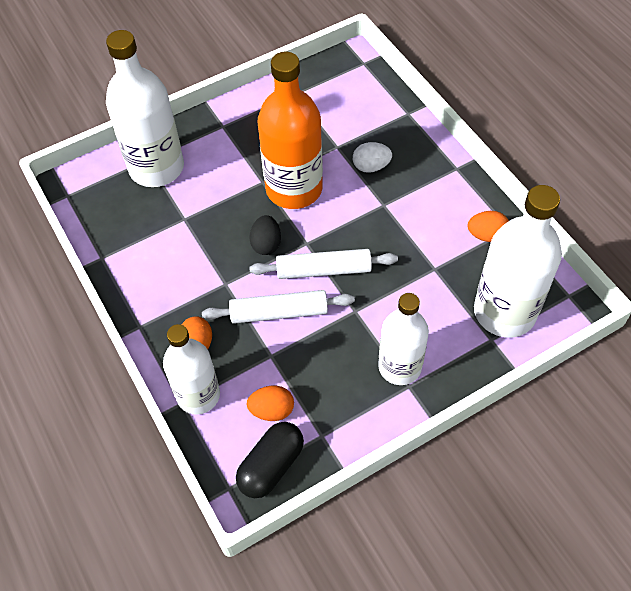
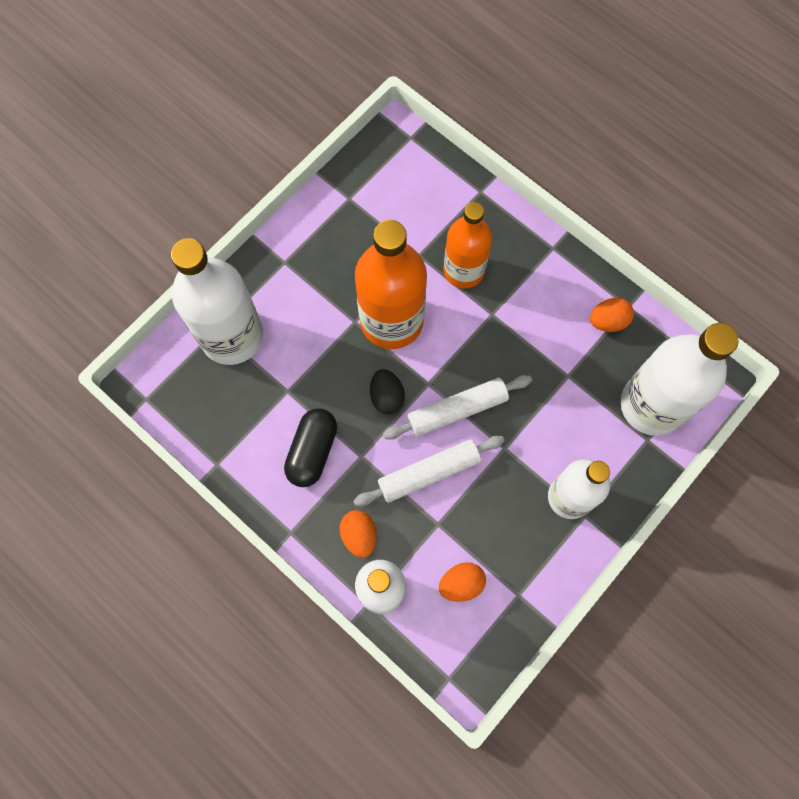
camera: 20 degrees left, 15 degrees up
(271, 466) = (482, 642): black capsule -> black capsule (312, 451)
(371, 166) = (463, 270): white egg -> orange bottle

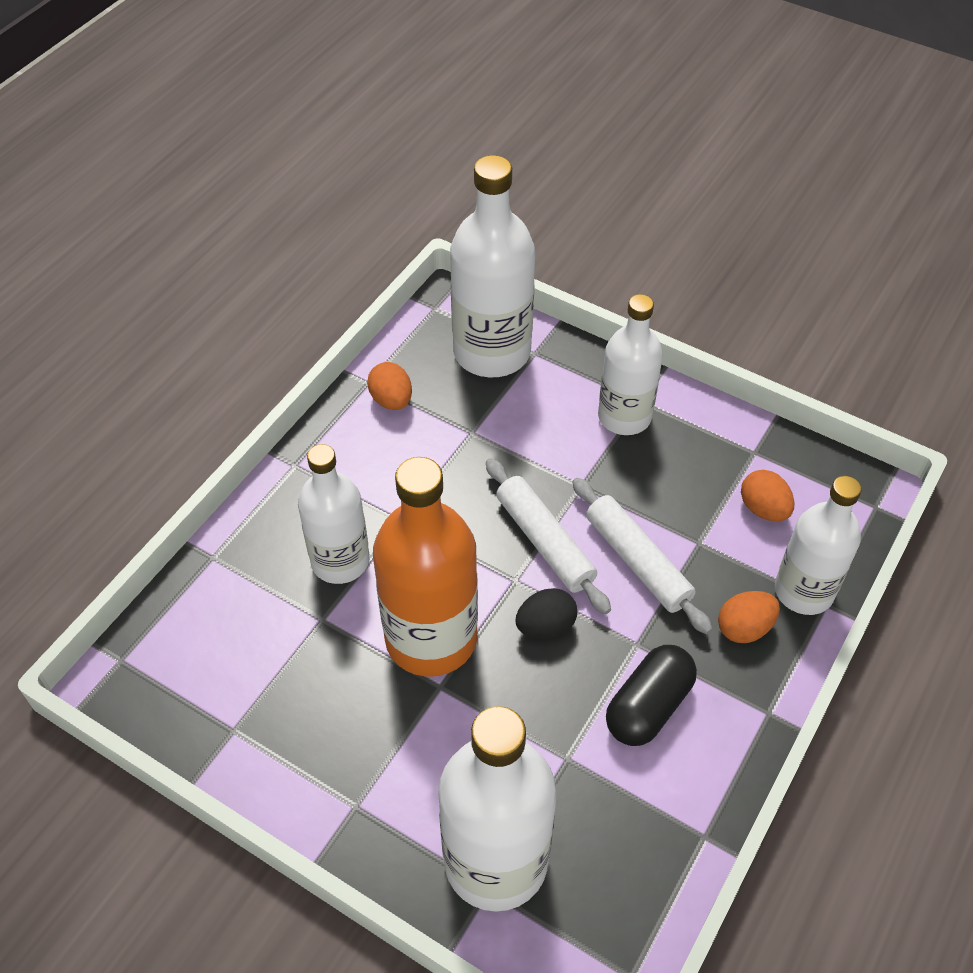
camera: 100 degrees left, 20 degrees down
(312, 451) = (648, 706): black capsule -> black capsule turned 60 degrees counterclockwise
(463, 270) = (340, 561): orange bottle -> white bottle

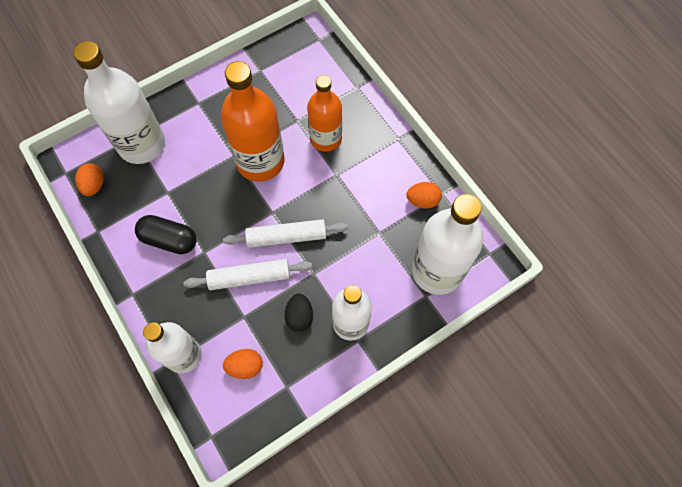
camera: 115 degrees right, 15 degrees up
(340, 561) = (326, 139): white bottle -> orange bottle
(545, 626) = (238, 214): black egg -> black egg (299, 316)
(648, 706) = (169, 240): black capsule -> black capsule turned 45 degrees counterclockwise
(744, 628) = (181, 309): orange egg -> orange egg (94, 185)

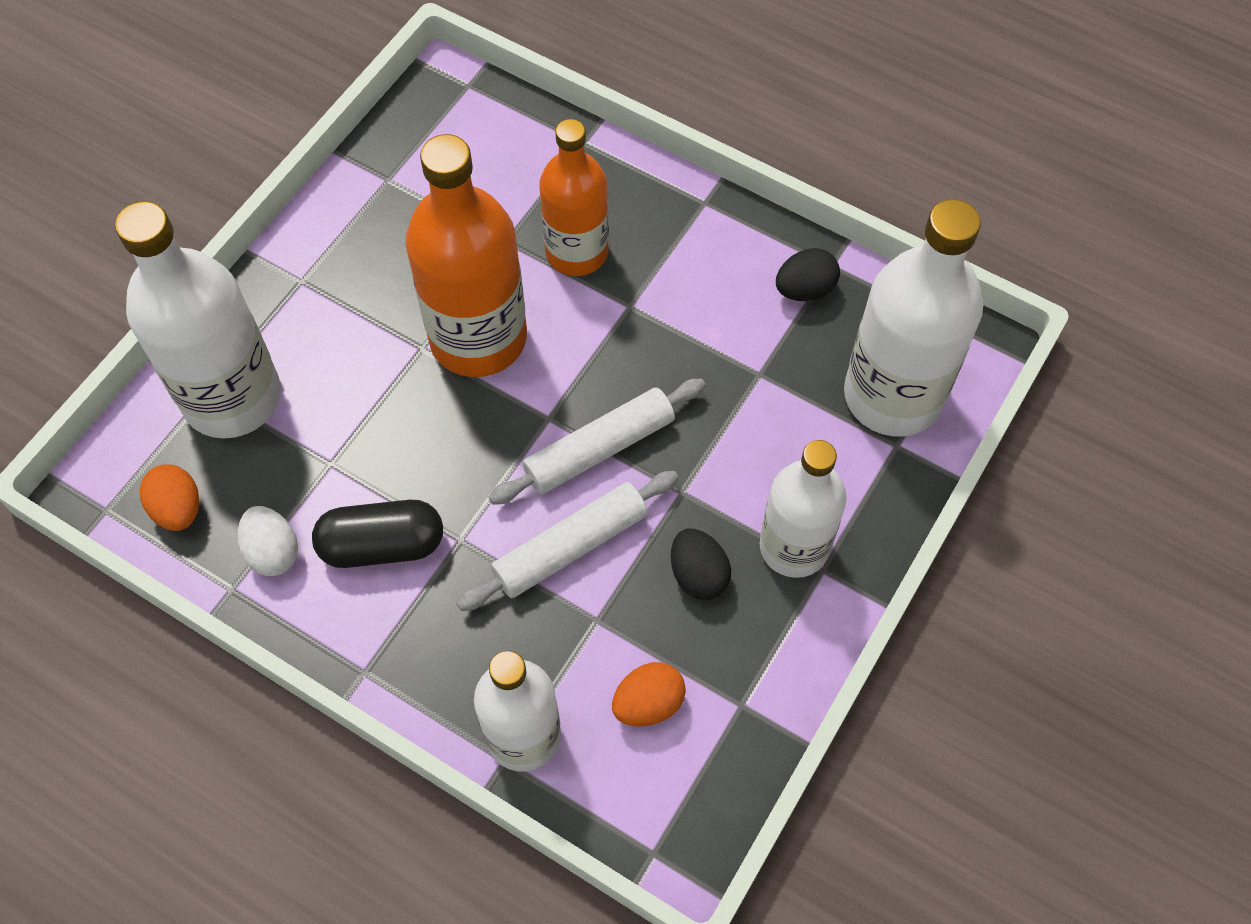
camera: 25 degrees left, 5 degrees down
(122, 222) = (273, 552): none -> white egg
(422, 200) = (805, 289): orange egg -> black egg

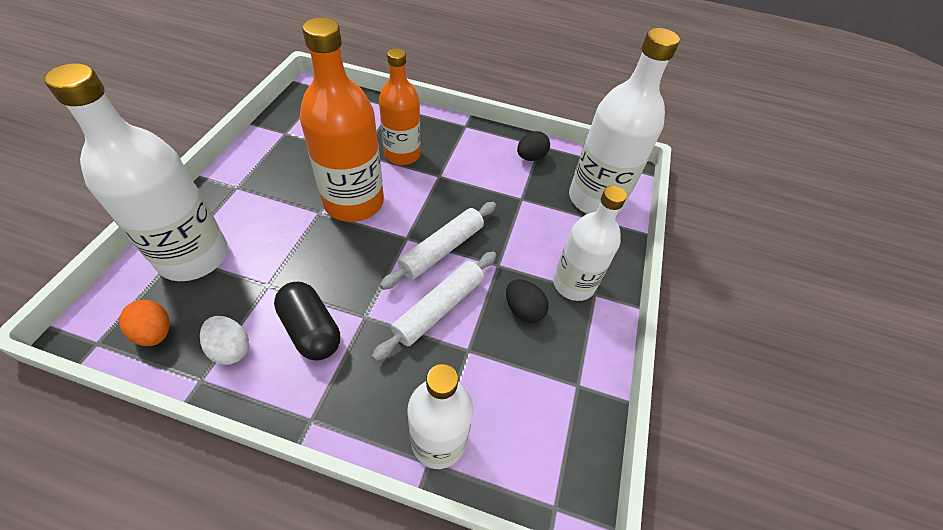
camera: 20 degrees left, 10 degrees down
(382, 545) = (311, 329): black capsule -> black capsule turned 75 degrees clockwise
(648, 703) = (518, 398): orange egg -> none

